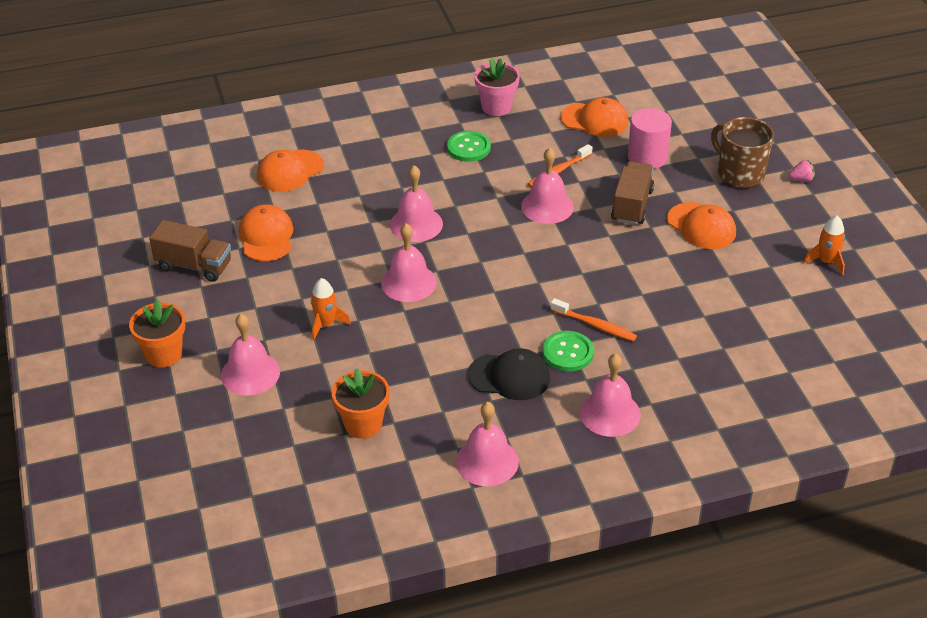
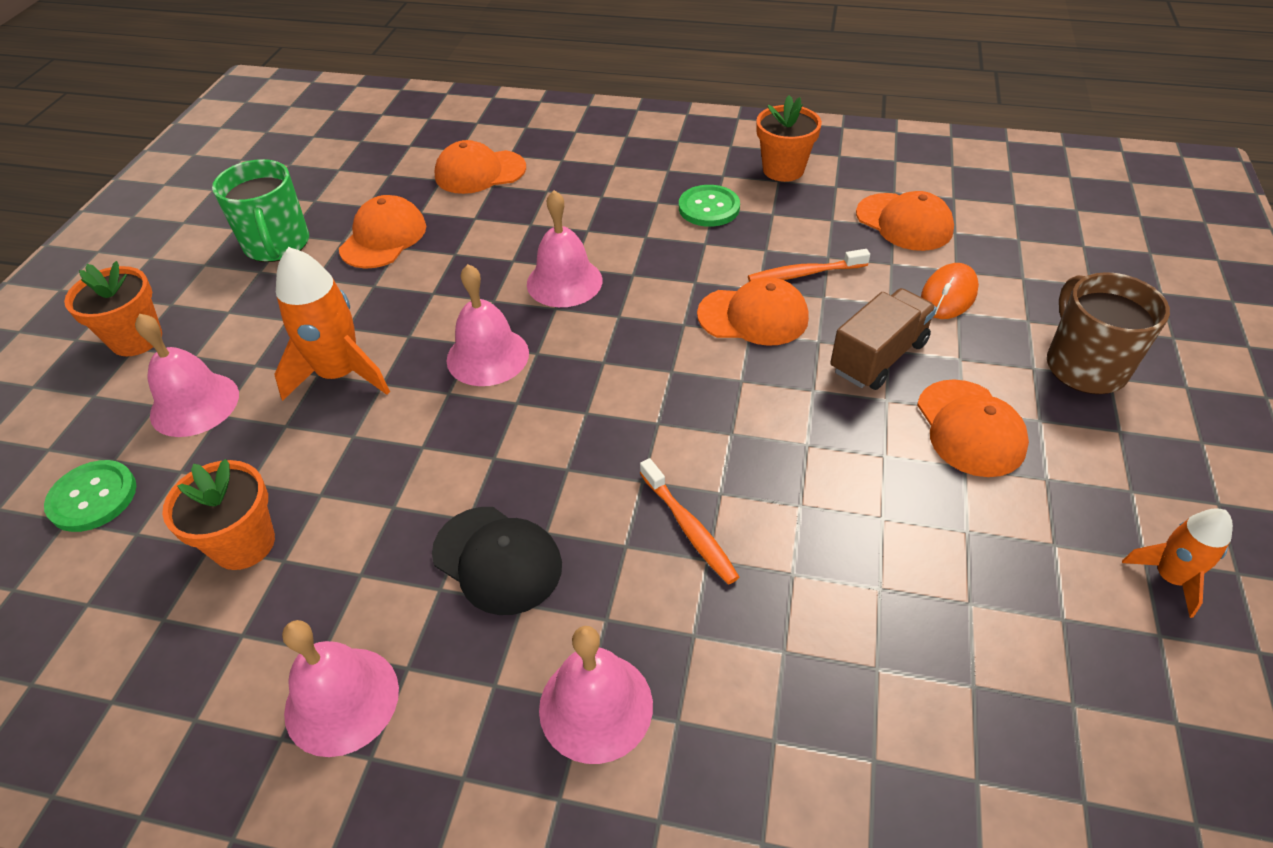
camera: 30 degrees right, 5 degrees up
(194, 266) = (277, 245): brown truck -> green mug
(326, 324) = (340, 374): orange rocket -> orange rocket, size x1.70
(496, 107) = (783, 170): pink flower pot -> orange flower pot
(547, 206) = (753, 316): pink bell -> orange cap
(567, 352) = (613, 557): green button -> green button (93, 497)
(647, 157) = (948, 295): pink cylinder -> orange mouse
(801, 179) = (1192, 410): pink strawberry -> none

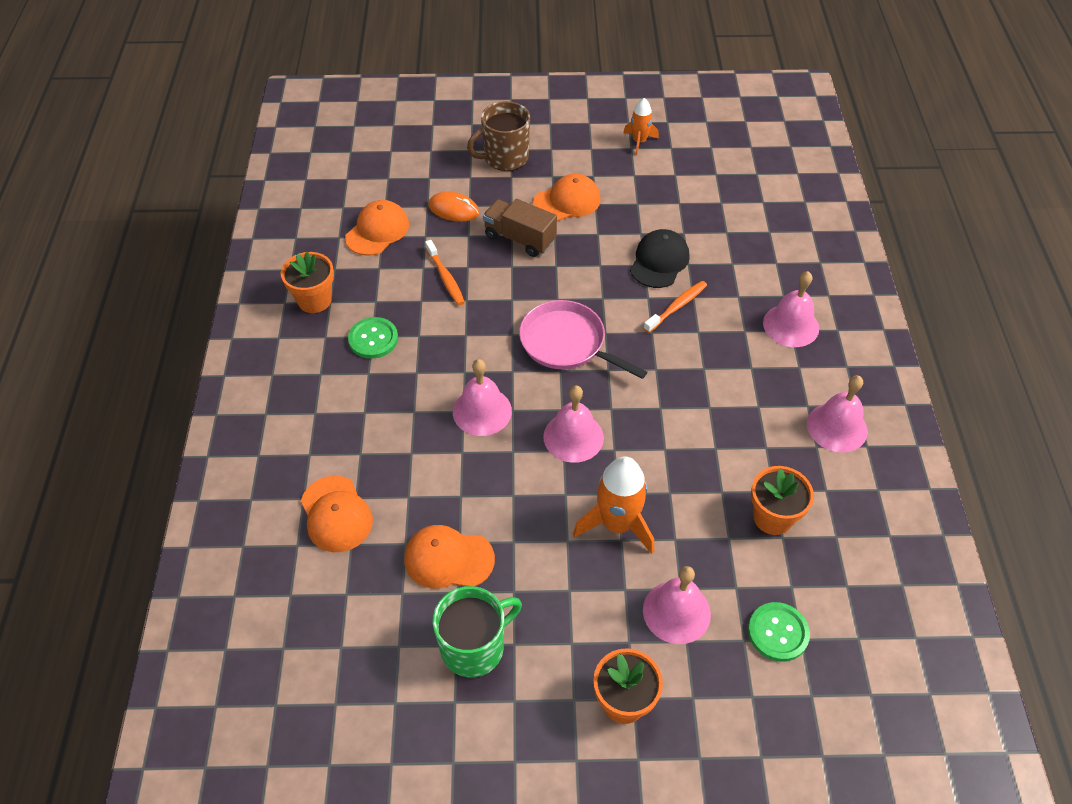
camera: 105 degrees left, 5 degrees up
(497, 560) = (730, 385): black cap -> black cap (659, 261)
(650, 375) = (566, 343): none -> pink pan
(753, 316) = (496, 299): orange cap -> none

